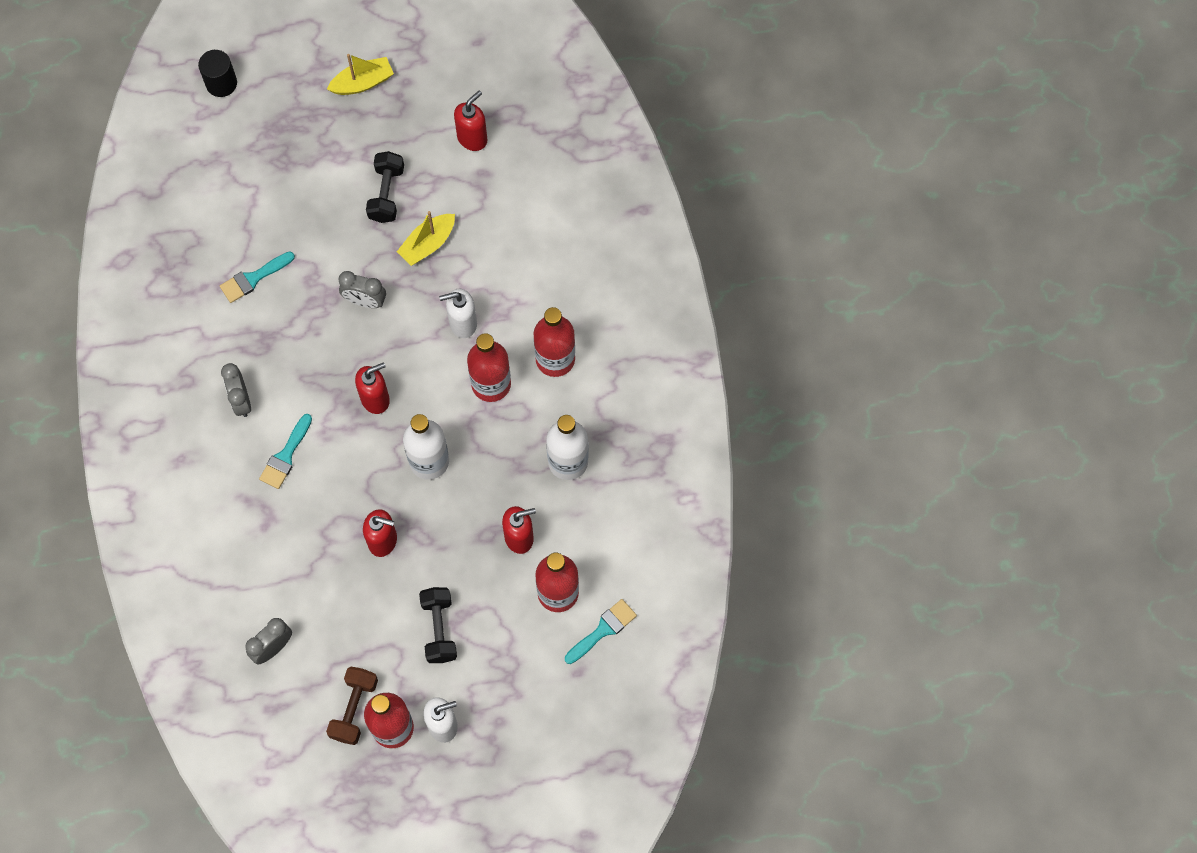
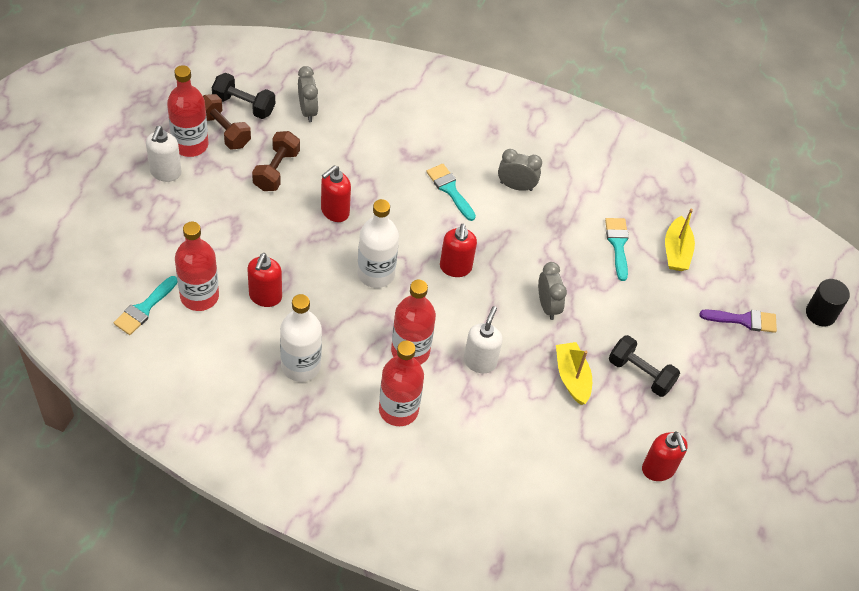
camera: 115 degrees right, 15 degrees down
(271, 139) = (744, 320): none -> purple brush
(362, 82) = (766, 415): yellow boat -> yellow boat (676, 251)
(365, 301) = (547, 306): grey clock -> grey clock turned 120 degrees clockwise
(369, 625) = (276, 170): none -> brown dumbbell
(439, 629) = (237, 208): black dumbbell -> black dumbbell (244, 105)
(603, 630) = (144, 308): turquoise brush -> turquoise brush turned 45 degrees clockwise

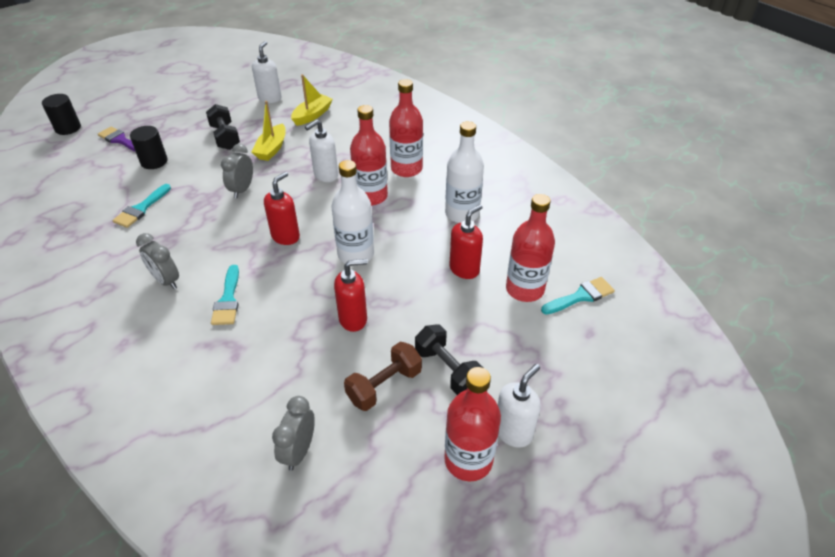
camera: 145 degrees left, 10 degrees down
(224, 131) = (418, 463): brown dumbbell -> none
(244, 105) = (372, 494): black dumbbell -> black dumbbell (447, 369)
(658, 469) = (270, 98): red soap dispenser -> white soap dispenser
(674, 305) = (154, 161): none -> black cylinder
(676, 251) = (105, 190): yellow boat -> yellow boat (312, 115)

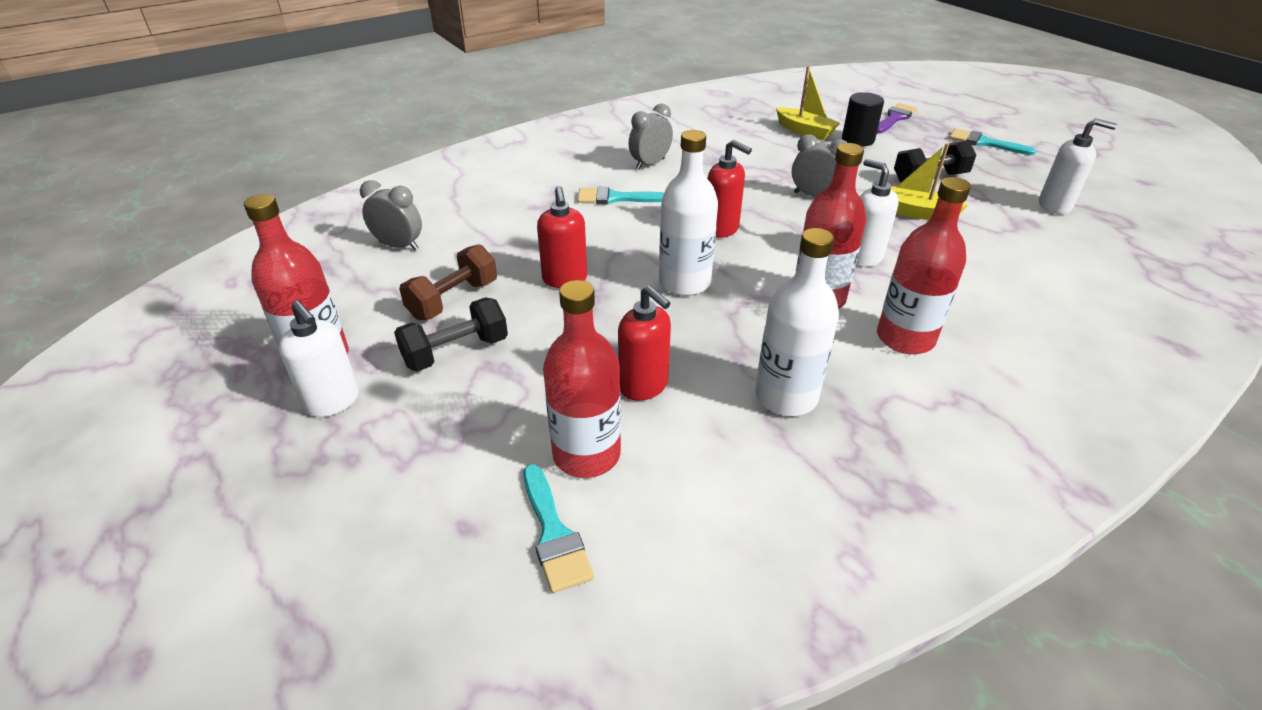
camera: 95 degrees right, 5 degrees down
(68, 128) = (906, 91): black cylinder -> none
(141, 209) = (767, 141): turquoise brush -> turquoise brush (984, 143)
(312, 115) = (1027, 243): yellow boat -> yellow boat (805, 131)
(384, 385) = (453, 300): brown dumbbell -> brown dumbbell turned 75 degrees clockwise

